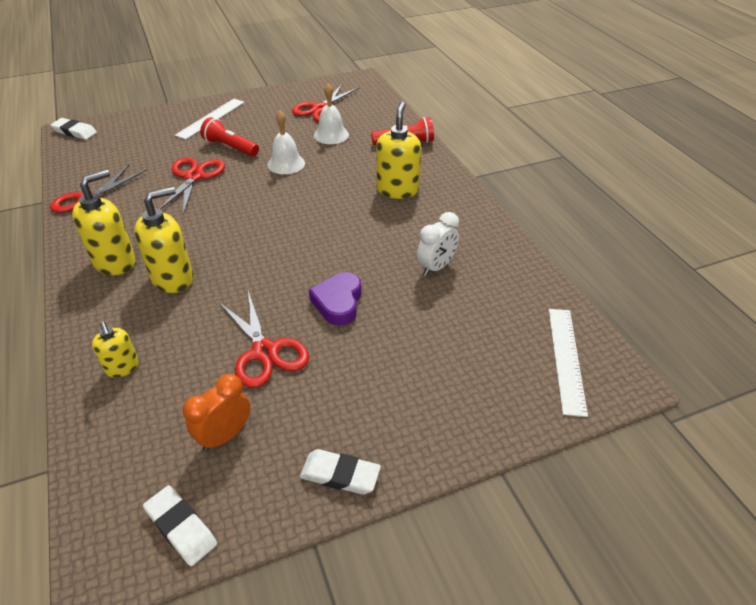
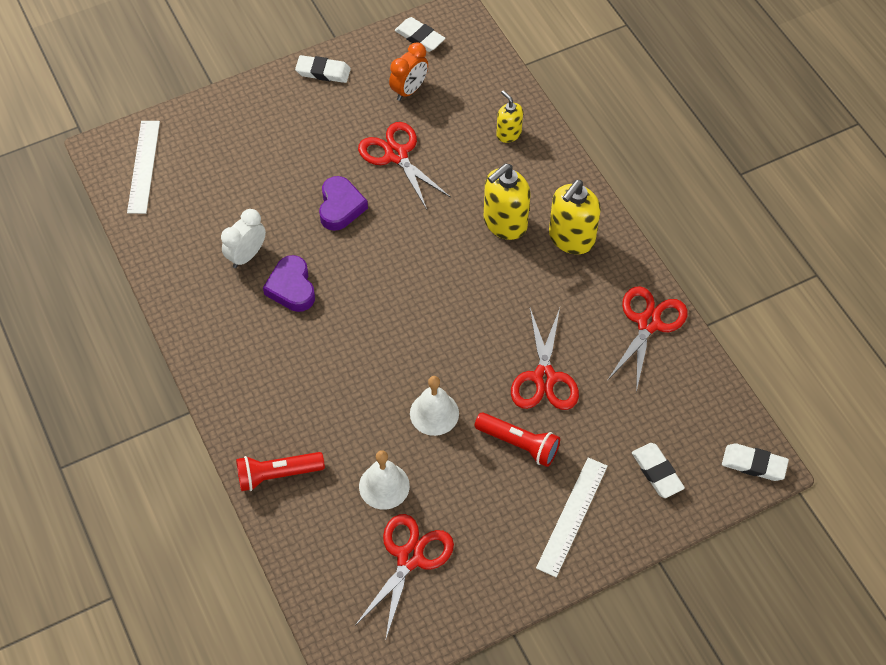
camera: 175 degrees right, 15 degrees up
(143, 132) = (657, 472): none -> white eraser
(392, 241) = (291, 288): none -> purple heart
(397, 190) = (287, 372): yellow soap dispenser -> none

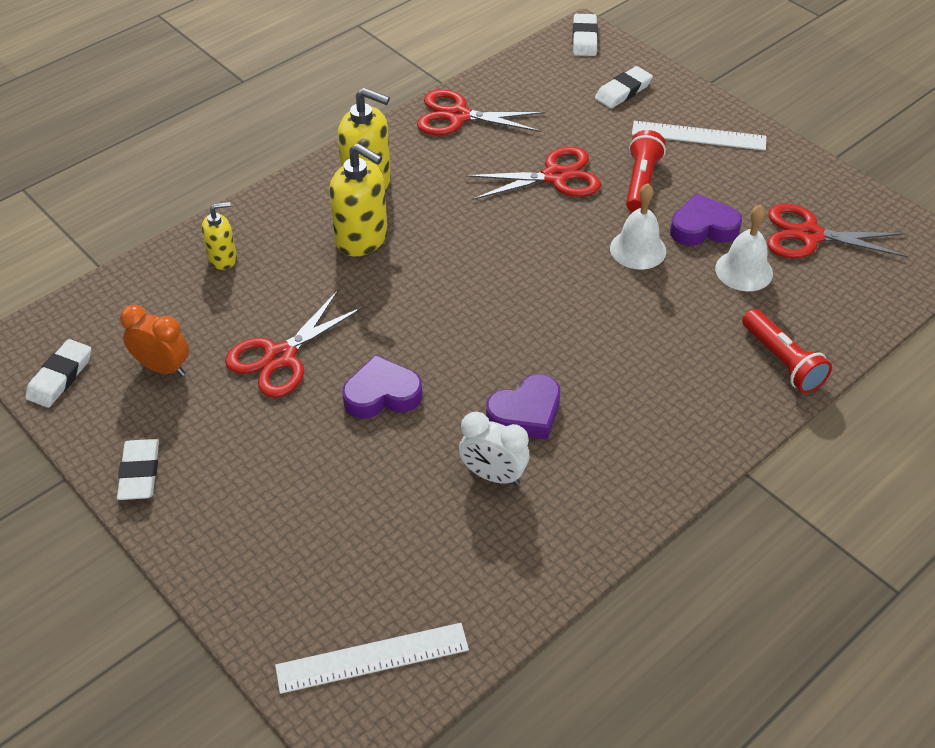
camera: 105 degrees left, 10 degrees down
(445, 473) = (703, 228): none -> purple heart
(508, 134) = (223, 258): yellow soap dispenser -> yellow soap dispenser turned 150 degrees counterclockwise

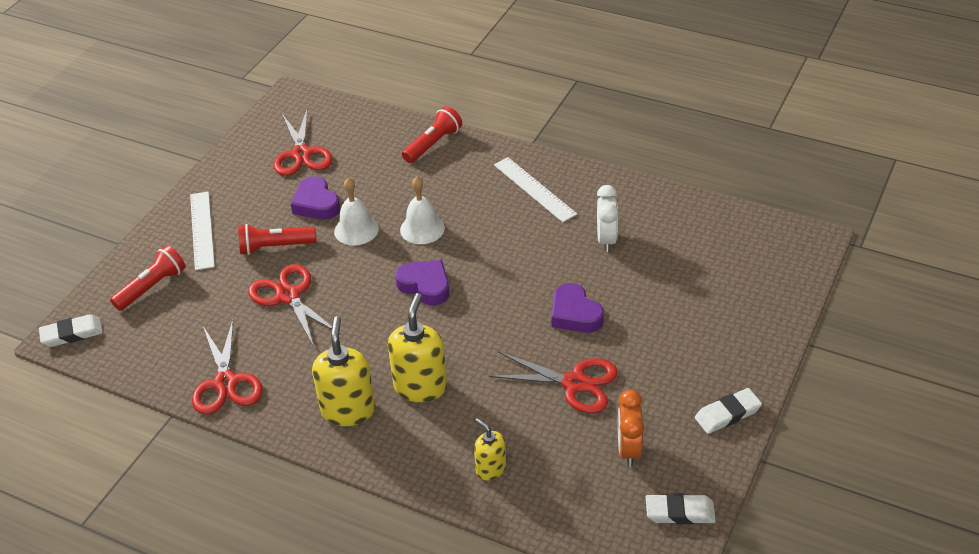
camera: 110 degrees left, 5 degrees down
(372, 658) = (766, 247): white ruler -> white ruler (534, 189)
(526, 413) = (546, 240): purple heart -> purple heart (425, 286)
(623, 91) = (152, 287): white eraser -> red flashlight
(744, 270) = (354, 176): white bell -> white bell (422, 229)

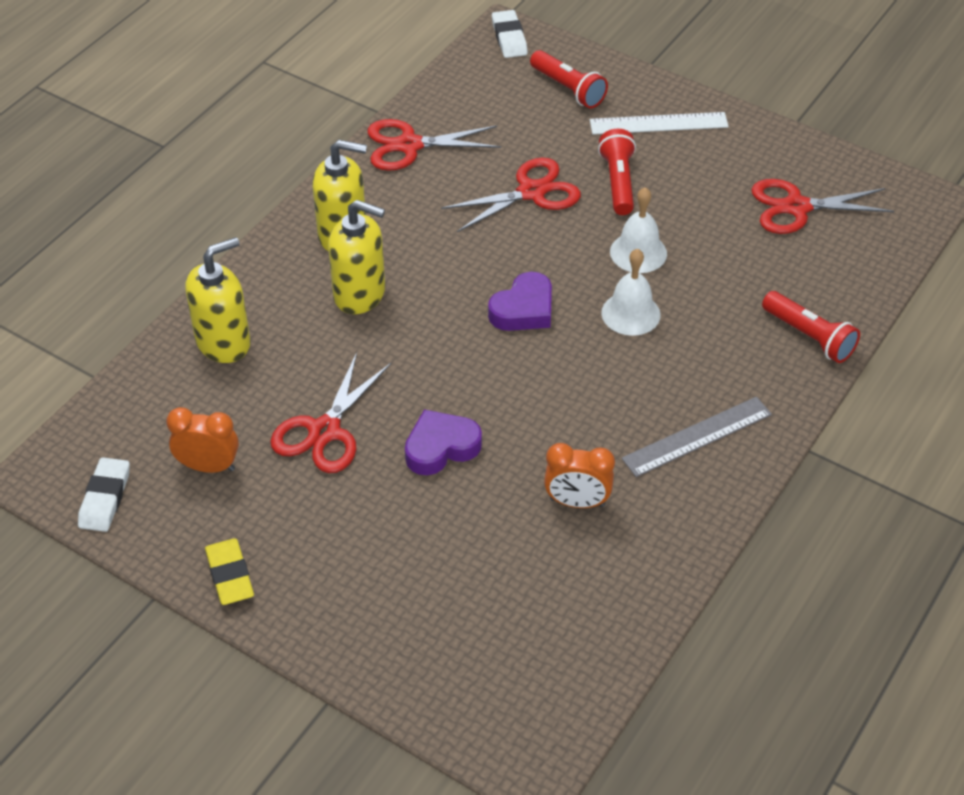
camera: 95 degrees right, 5 degrees up
(316, 204) = (693, 218): purple heart -> none
(490, 469) = (224, 342): yellow soap dispenser -> yellow soap dispenser, size x1.72
(534, 189) = (697, 436): white ruler -> grey ruler
(606, 240) = (577, 502): white clock -> orange clock
(727, 414) = (229, 575): white eraser -> yellow eraser

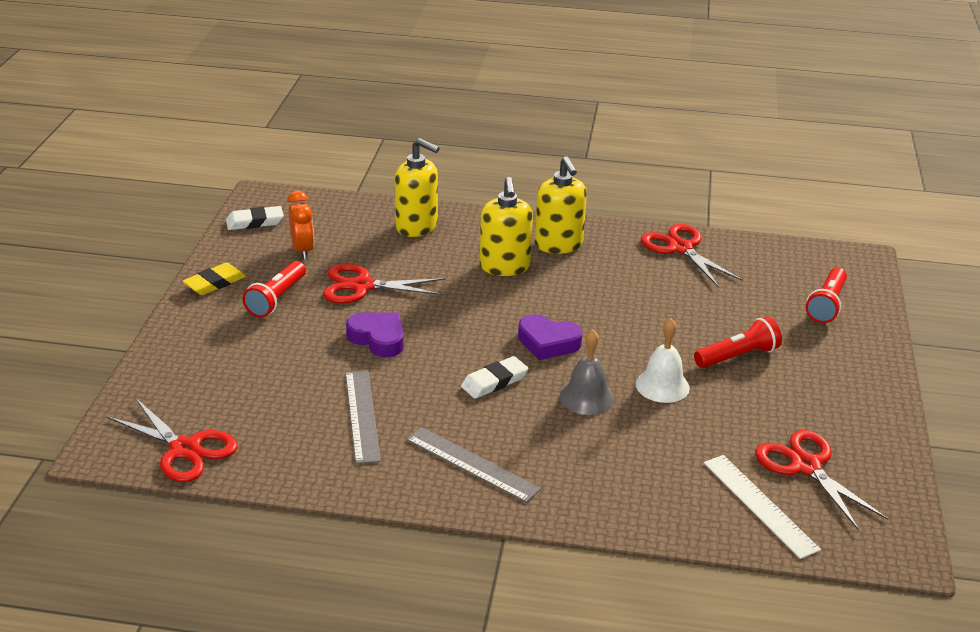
camera: 65 degrees right, 15 degrees down
(509, 38) = (857, 262): white eraser -> white eraser (494, 381)
(531, 192) = (683, 315): red scissors -> red scissors (185, 449)
(577, 502) = (362, 415): orange clock -> grey ruler
(630, 313) = (587, 397): white bell -> grey bell
(658, 123) = (835, 361): white ruler -> white ruler (760, 505)
(809, 336) = (641, 507): red flashlight -> red flashlight (277, 299)

